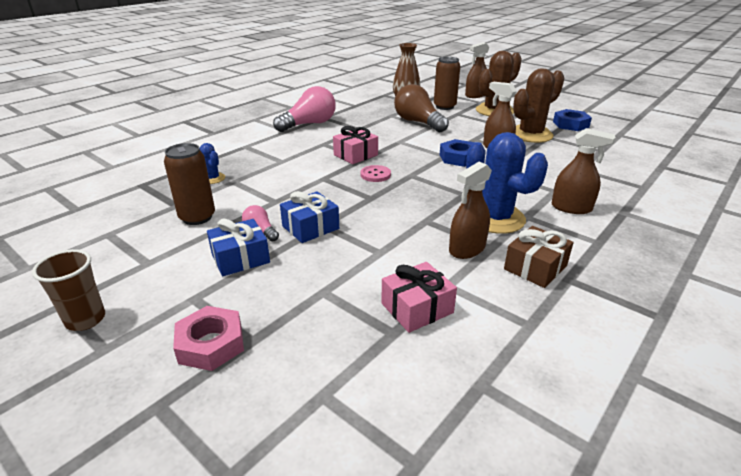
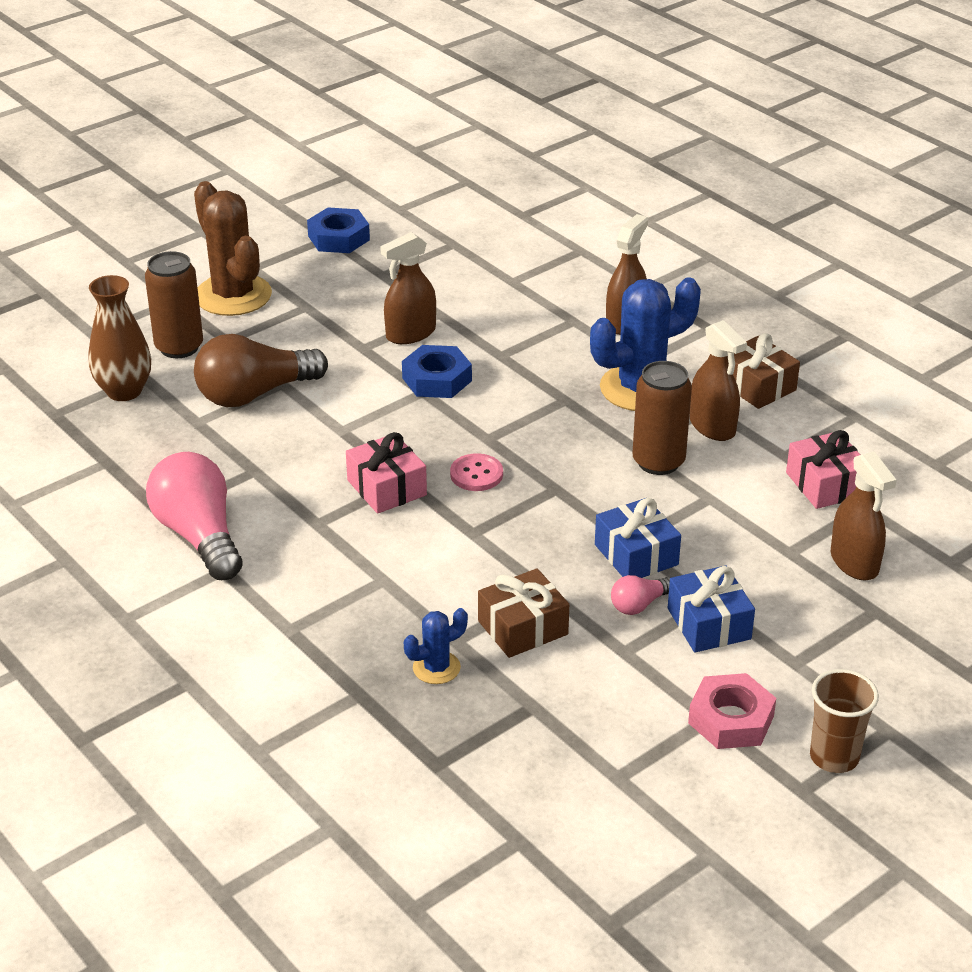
camera: 80 degrees left, 5 degrees up
(197, 217) = (582, 676): brown can -> brown can (658, 462)
(211, 344) = (881, 641): pink nut -> pink nut (731, 719)
(241, 197) = (523, 628): none -> brown gift
(475, 95) = (129, 297): brown spray bottle -> brown spray bottle (854, 562)
(530, 135) = (367, 288): brown cactus -> none

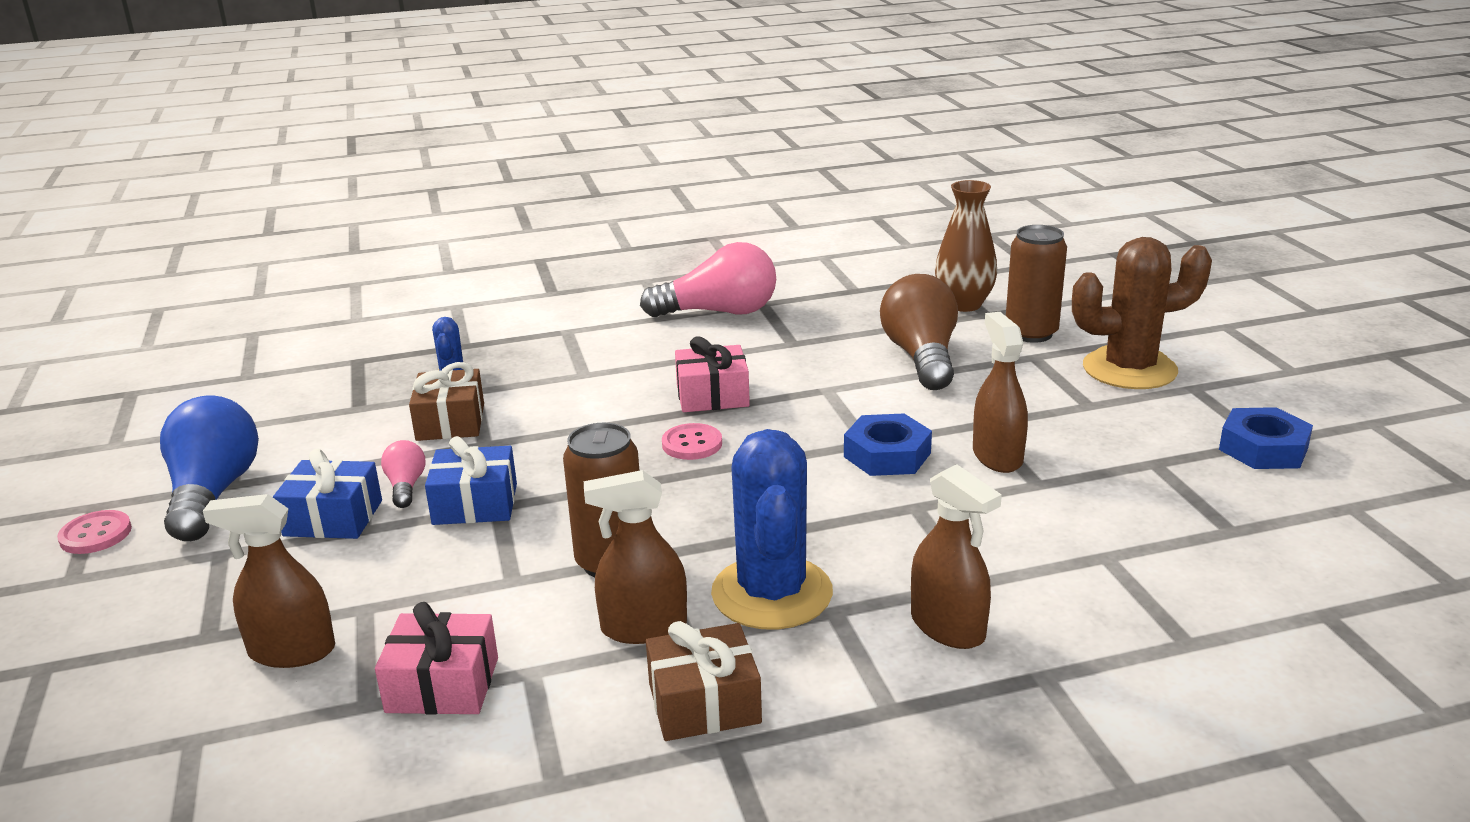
camera: 115 degrees right, 10 degrees down
(731, 719) = (213, 494): pink nut -> blue light bulb
(834, 757) = (96, 534): brown cup -> pink button

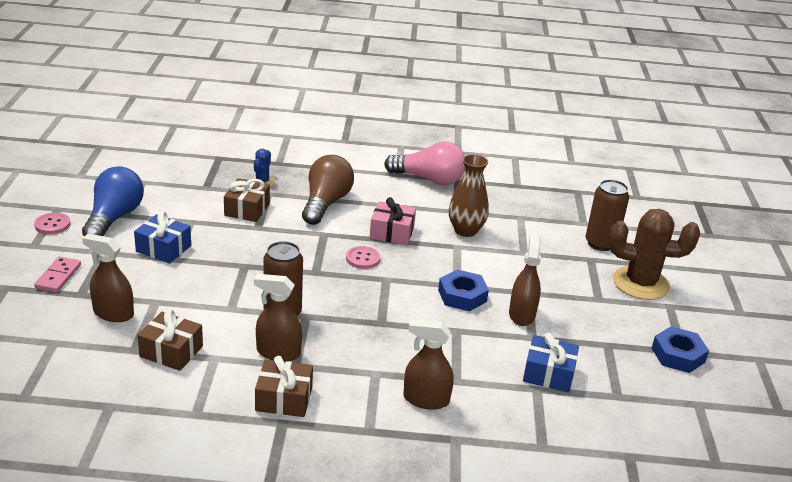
camera: 15 degrees right, 5 degrees up
(147, 618) = (58, 276): none -> pink domino
(406, 486) = (206, 241): pink light bulb -> none
(442, 685) = (171, 351): pink gift -> brown gift
(475, 504) = (234, 261): blue gift -> blue gift (548, 374)
(772, 593) = (351, 354): blue cactus -> none
(921, 357) = (524, 241): brown light bulb -> brown light bulb (325, 203)
(948, 627) = (426, 399): brown spray bottle -> brown spray bottle turned 120 degrees clockwise
(963, 304) = (575, 213): brown vase -> brown vase (465, 230)

